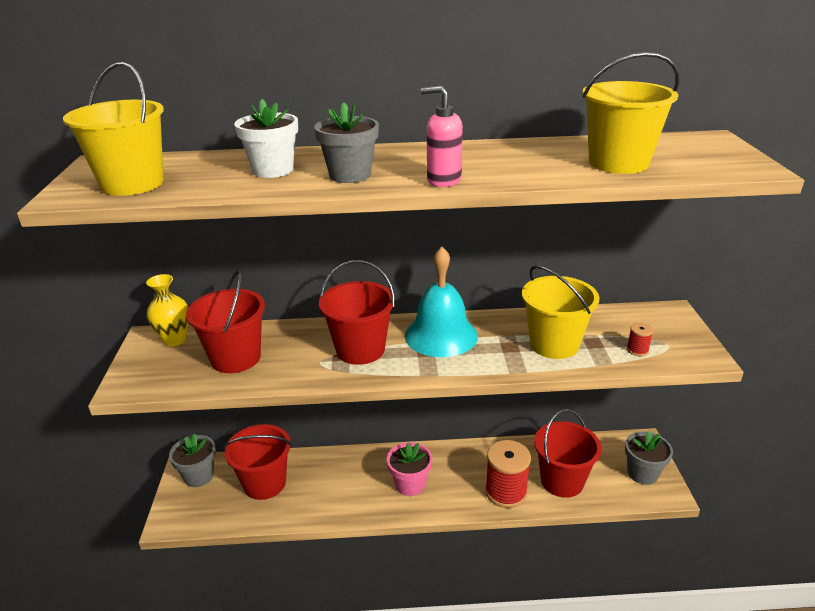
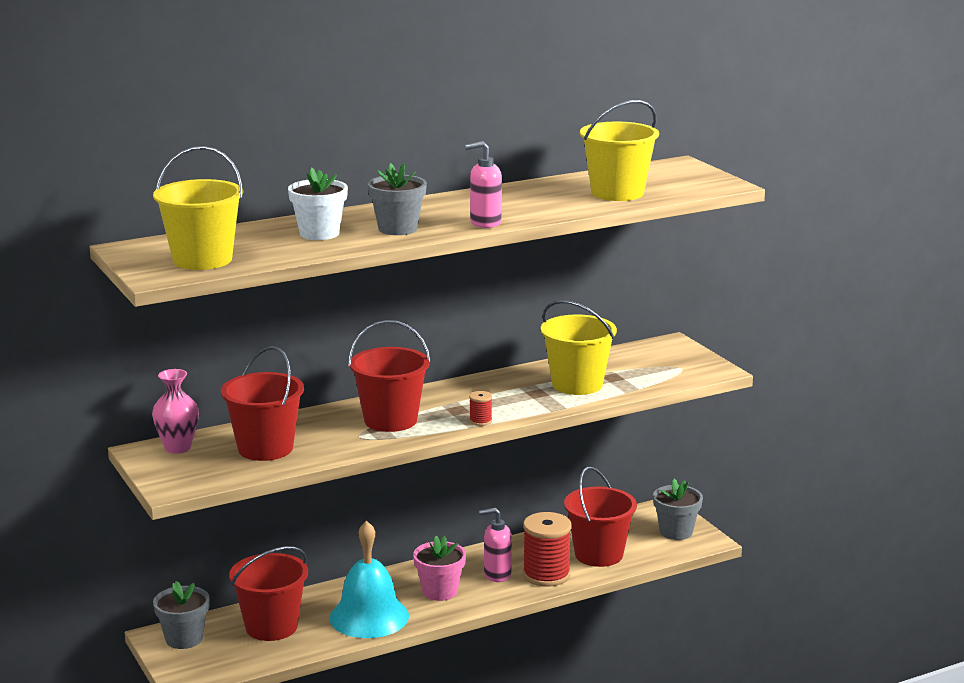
camera: 25 degrees left, 10 degrees down
(175, 340) = (178, 448): yellow vase -> pink vase
(441, 335) = (462, 396): turquoise bell -> turquoise bell (369, 616)
(465, 479) = (497, 574): none -> pink soap dispenser
(637, 350) = (655, 376): red spool -> red spool (480, 421)

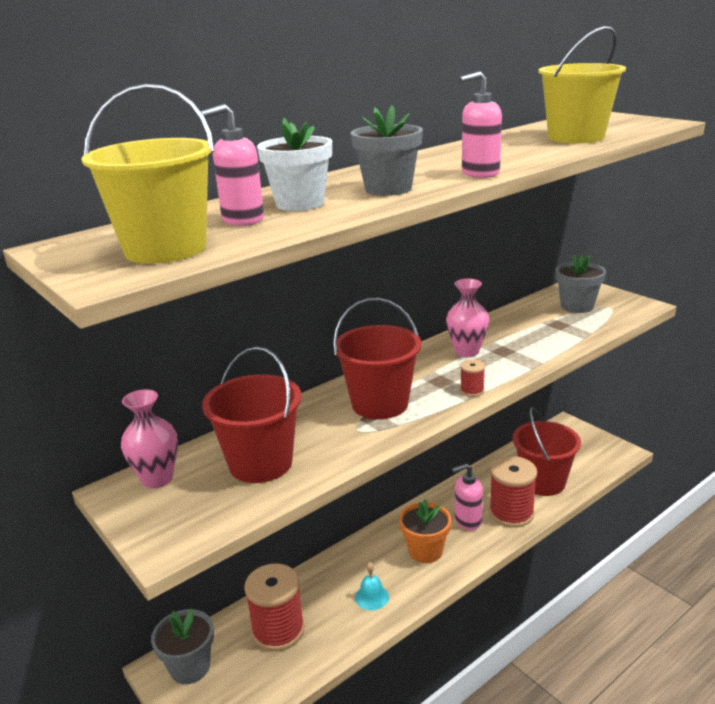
camera: 10 degrees left, 5 degrees up
(267, 243) = (242, 220): none -> pink soap dispenser
(271, 627) = (278, 630): red bucket -> red spool
(369, 616) = (371, 597): turquoise bell -> turquoise bell, size x0.43
(440, 591) = (425, 551): pink flower pot -> orange flower pot
(501, 389) = (467, 351): none -> pink vase
(577, 384) = (533, 336): yellow bucket -> none
(676, 532) = (591, 447): grey flower pot -> grey flower pot (577, 306)

